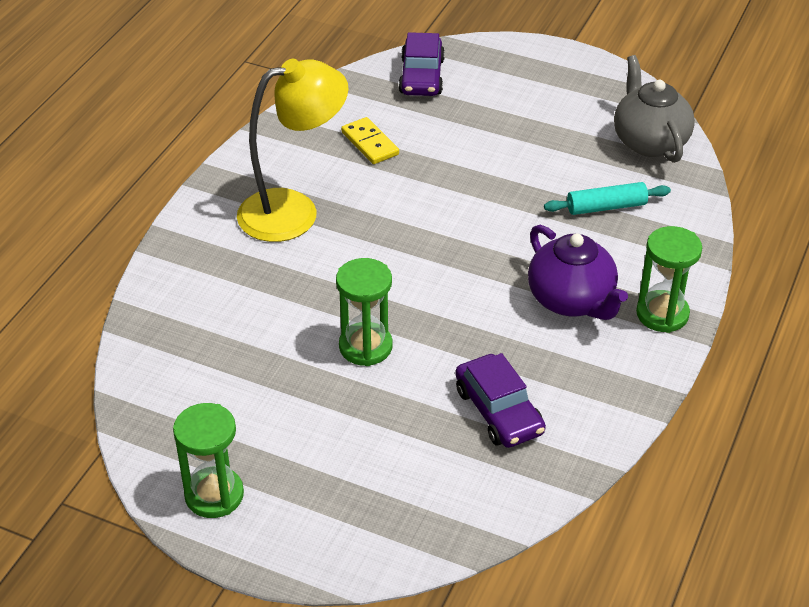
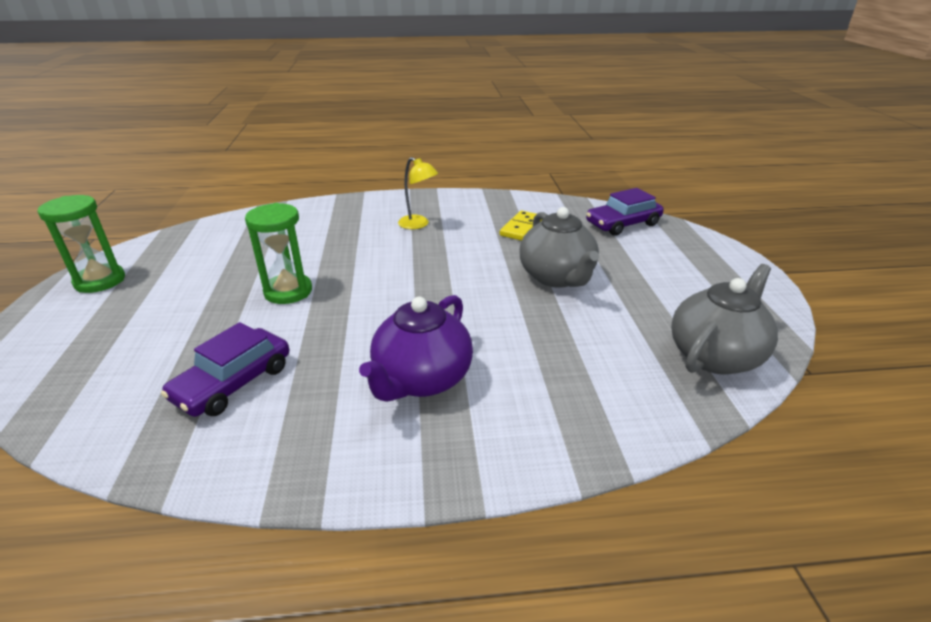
camera: 60 degrees right, 10 degrees down
(294, 211) = (418, 224): yellow lamp -> yellow lamp, size x0.49
(483, 165) = (557, 277): none -> grey teapot
(606, 207) = (581, 358): turquoise rolling pin -> none
(662, 314) = (450, 455): green hourglass -> none

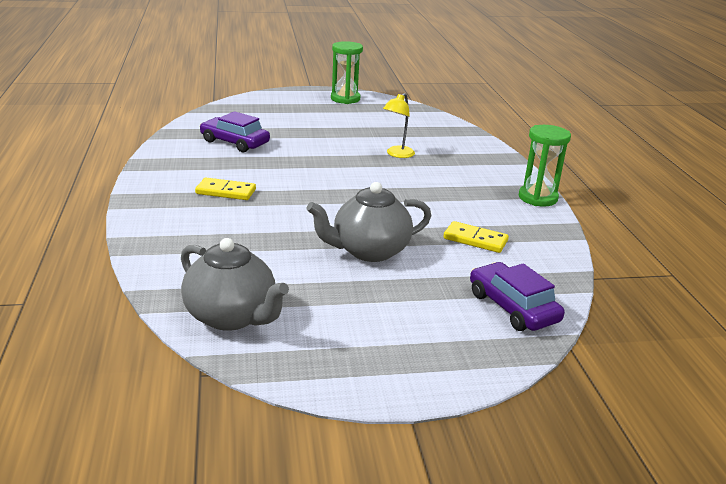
camera: 85 degrees right, 5 degrees down
(288, 291) = (336, 147): green hourglass -> green hourglass (537, 198)
(418, 224) = (463, 189): yellow lamp -> yellow lamp (397, 154)
(421, 380) = (226, 191): purple teapot -> yellow domino

